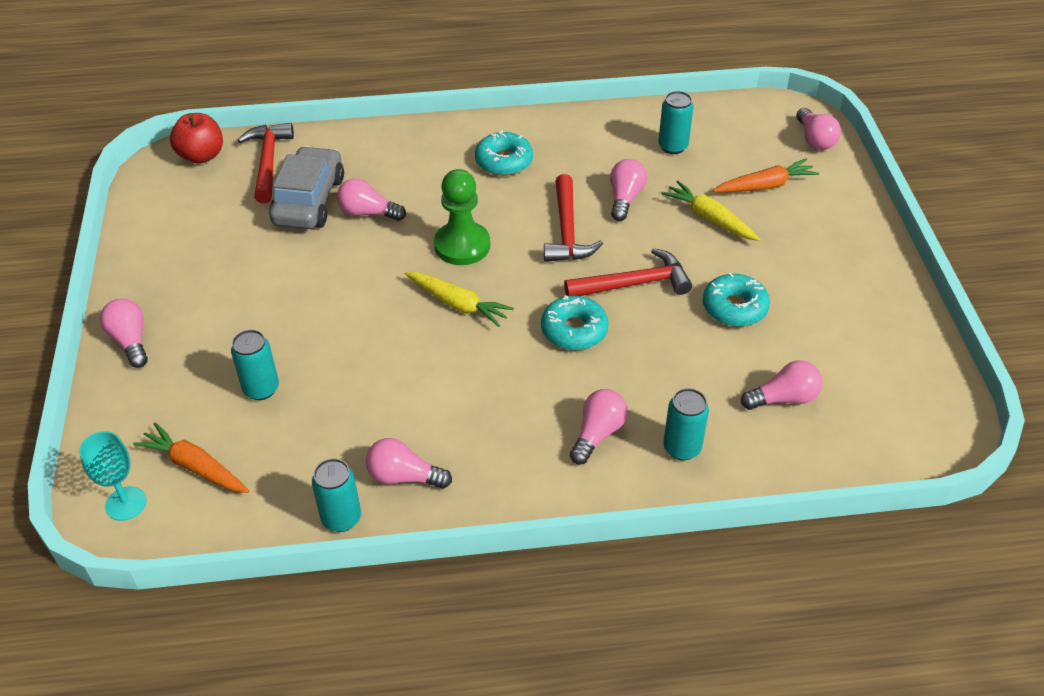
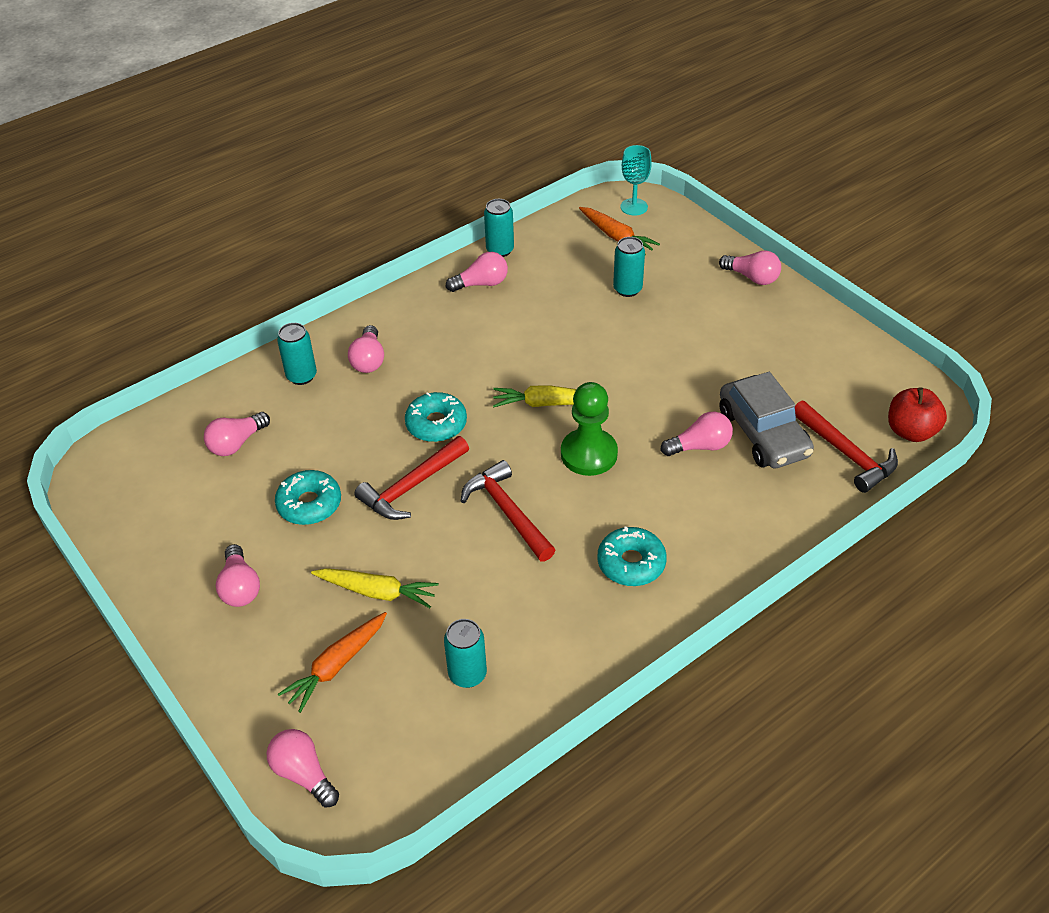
camera: 150 degrees right, 0 degrees up
(195, 467) = (616, 237): orange carrot -> orange carrot turned 45 degrees clockwise
(625, 198) = (476, 576): pink light bulb -> pink light bulb (240, 587)

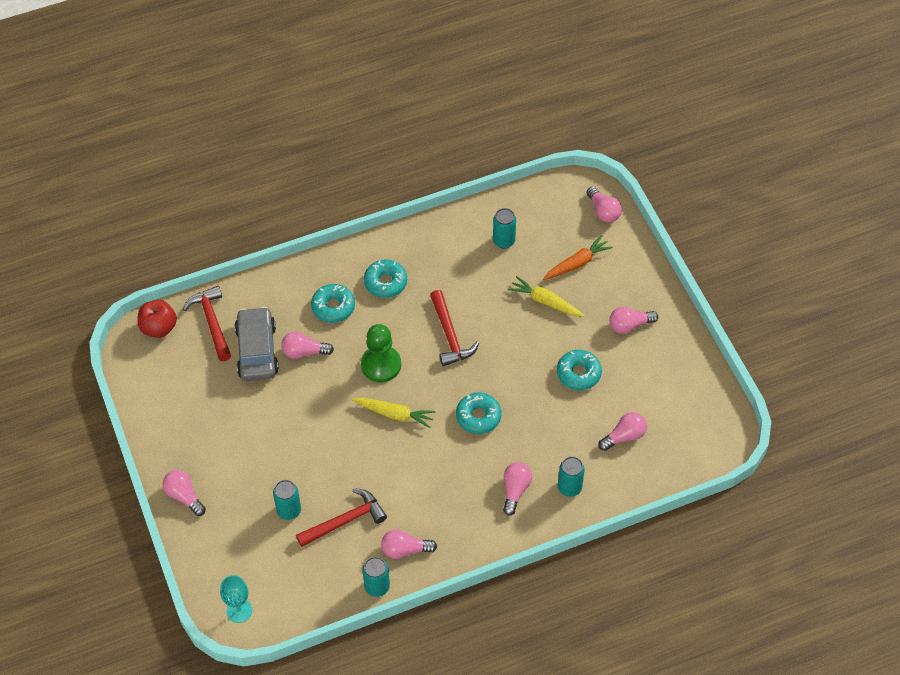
camera: 165 degrees left, 10 degrees up
(240, 587) = (629, 325): pink light bulb -> pink light bulb turned 105 degrees counterclockwise
(411, 487) = (508, 369): red hammer -> red hammer (345, 521)
(616, 237) = (271, 575): orange carrot -> none
(691, 511) = (333, 307): none -> turquoise donut

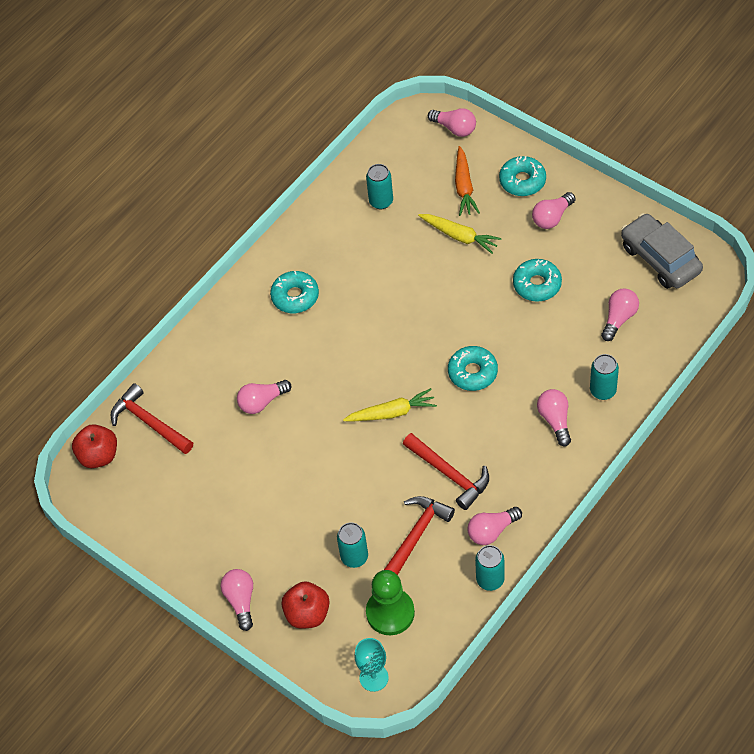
camera: 25 degrees left, 0 degrees up
(184, 496) = (241, 601): pink light bulb -> pink light bulb turned 60 degrees clockwise
(225, 534) = (307, 614): none -> red apple
(257, 351) = (214, 425): grey car -> grey car (660, 259)
(333, 307) = (260, 345): turquoise donut -> turquoise donut (522, 181)
(381, 365) = (346, 374): green pawn -> green pawn (390, 612)
(450, 335) = (392, 313): red hammer -> red hammer (450, 474)
(545, 302) = (459, 236): yellow carrot -> yellow carrot turned 150 degrees counterclockwise
(577, 263) = (464, 187): orange carrot -> orange carrot turned 150 degrees clockwise

